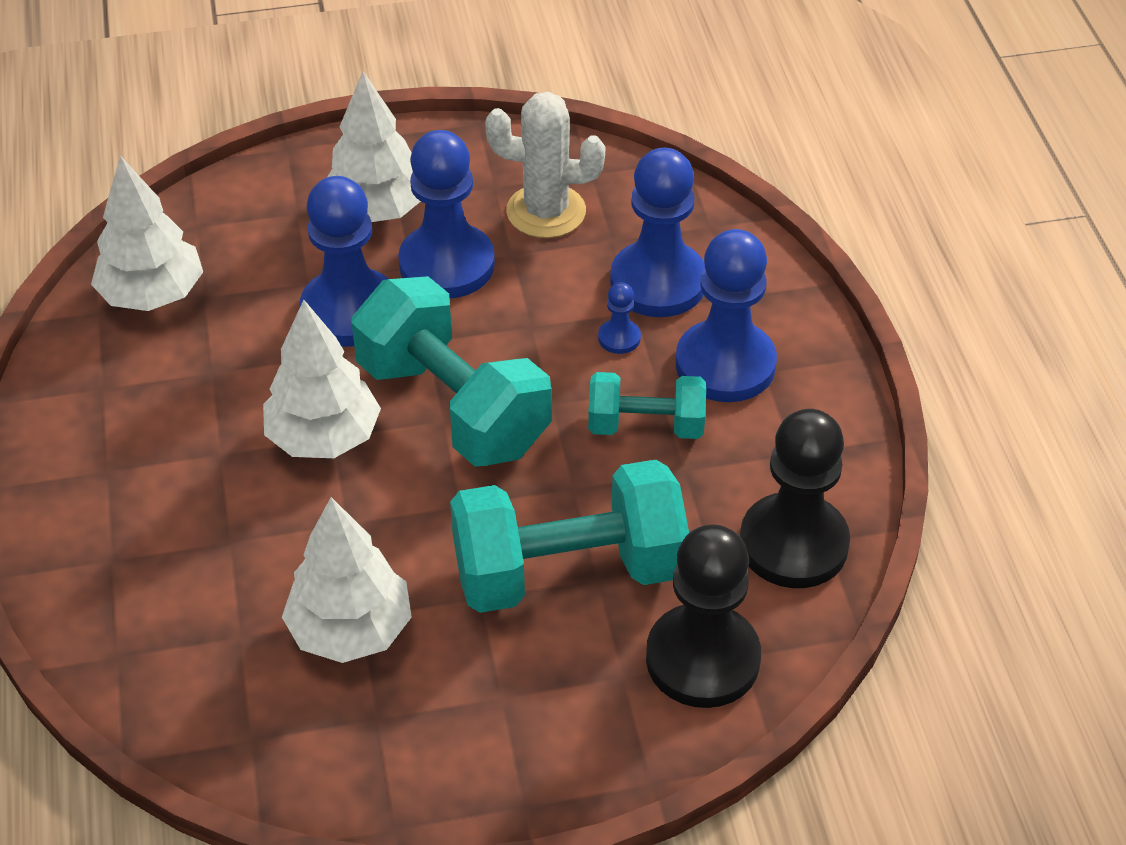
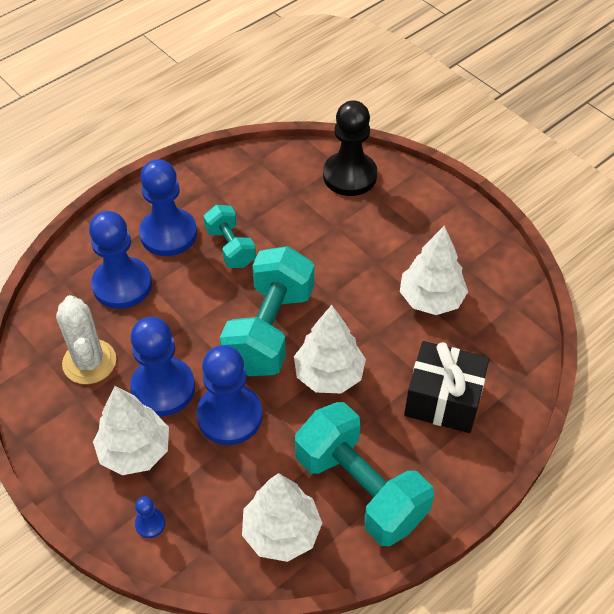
camera: 120 degrees left, 5 degrees up
(172, 546) = (443, 400): none -> black gift
(568, 571) = (338, 237): turquoise dumbbell -> turquoise dumbbell (360, 489)
(619, 338) = (175, 283): blue pawn -> blue pawn (150, 524)
(793, 544) = (266, 170): black pawn -> none

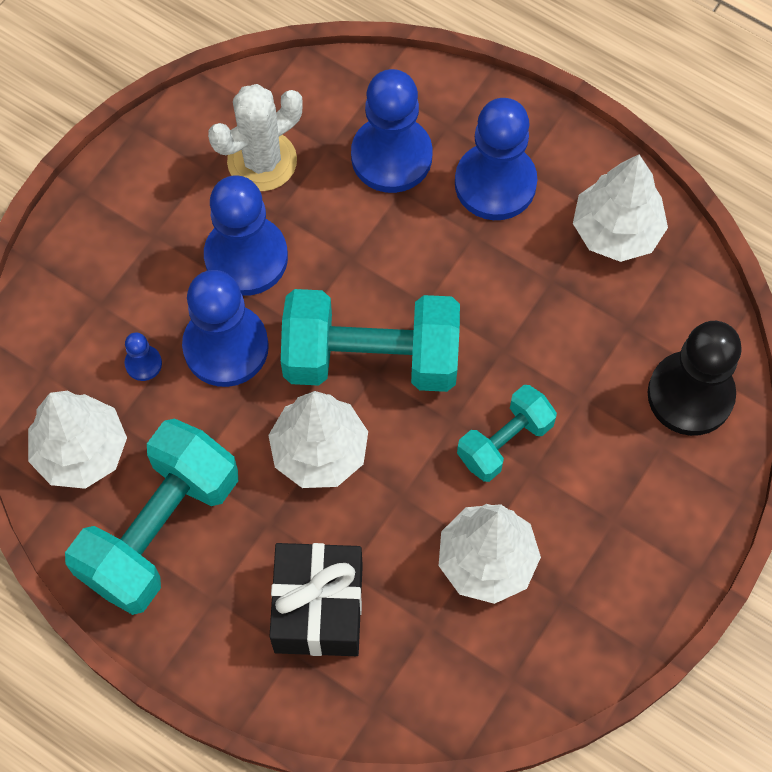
camera: 75 degrees right, 15 degrees up
(135, 451) = (151, 255): white tree -> white tree (616, 231)
(150, 524) = (61, 303): blue pawn -> blue pawn (143, 363)
(230, 247) = (497, 269): turquoise dumbbell -> turquoise dumbbell (504, 441)

